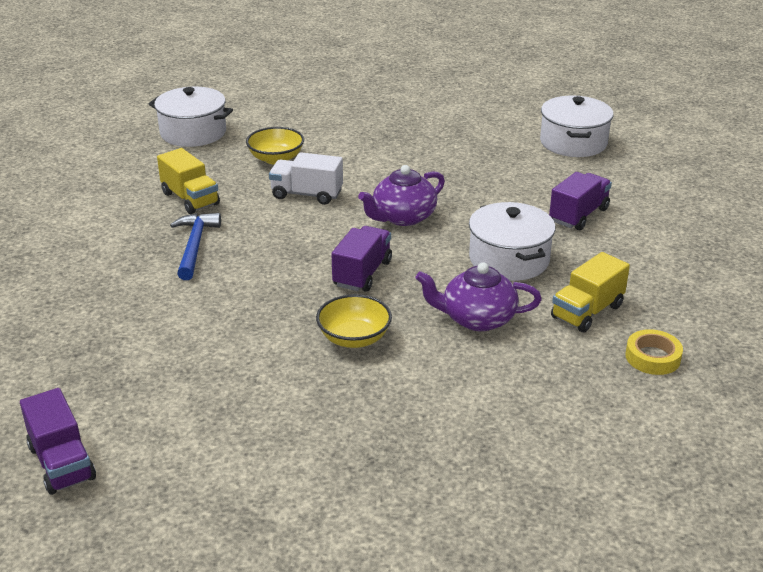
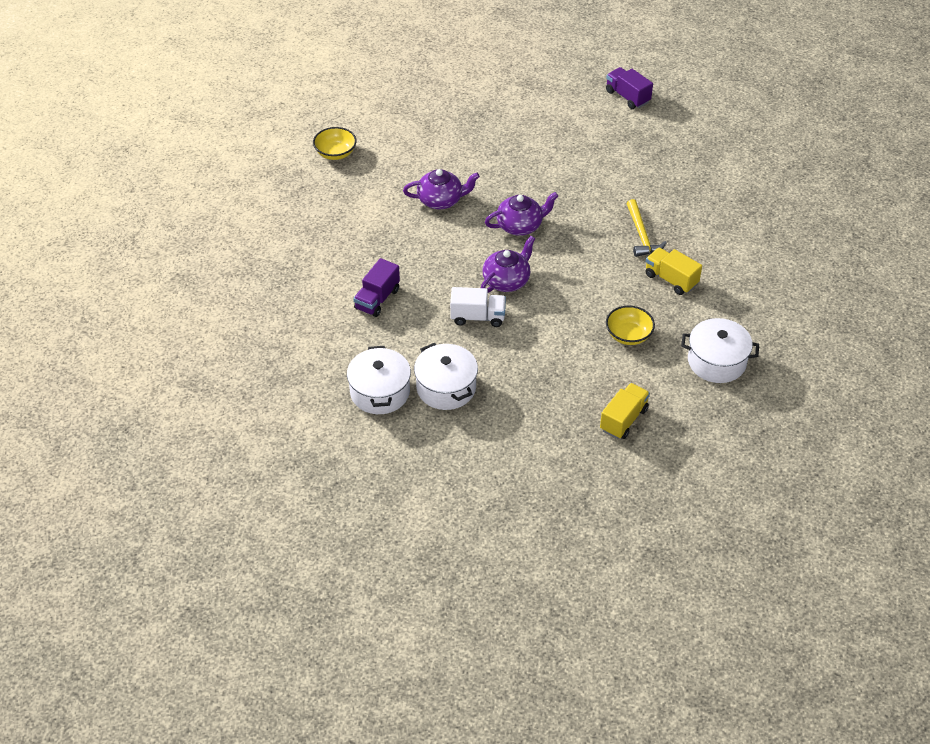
camera: 170 degrees right, 15 degrees up
(194, 246) = (641, 235): blue hammer -> yellow hammer
(307, 194) = (586, 295): white truck -> white truck (478, 317)
(354, 338) = (510, 178): yellow bowl -> yellow bowl (335, 153)
(362, 273) = (520, 225): purple truck -> purple teapot
(509, 259) = (425, 249): white pot -> white pot (446, 388)
(587, 312) = (374, 213): yellow truck -> yellow truck (623, 419)
(652, 357) = (337, 187): yellow tape -> none

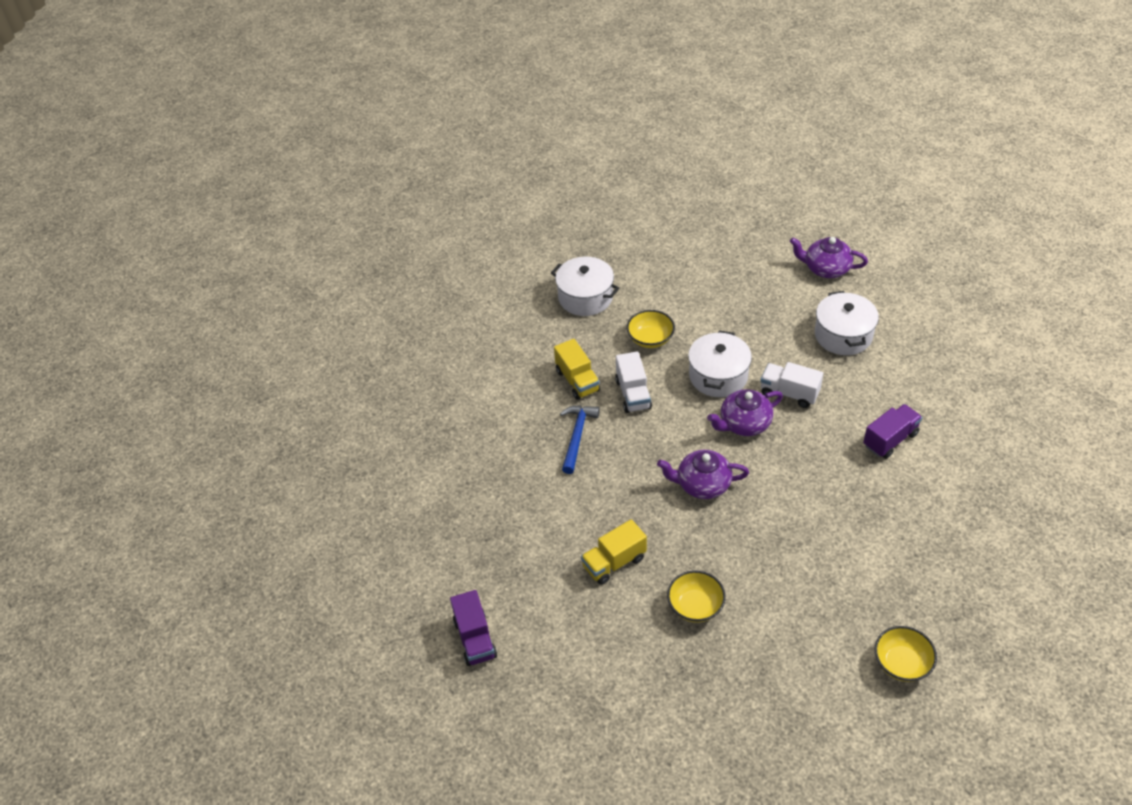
camera: 155 degrees left, 0 degrees up
(380, 392) = (908, 346): white pot -> white pot (718, 376)
(441, 200) = (782, 545): purple teapot -> purple teapot (825, 269)
(488, 149) = (695, 606): none -> yellow bowl
(615, 281) = (633, 394): none -> white truck
(623, 419) = (694, 272): yellow truck -> yellow truck (614, 562)
(641, 235) = (577, 436): yellow hammer -> blue hammer

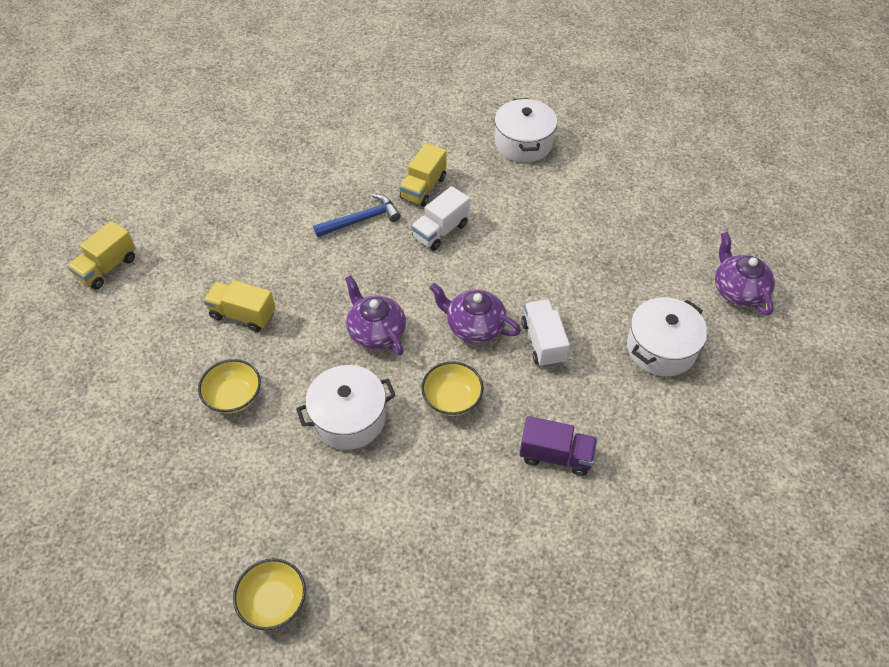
camera: 50 degrees right, 5 degrees up
(475, 639) = (107, 268): purple truck -> yellow truck
(650, 339) = (516, 209): yellow bowl -> yellow bowl (452, 399)
(718, 376) = (516, 278): white pot -> white pot (349, 418)

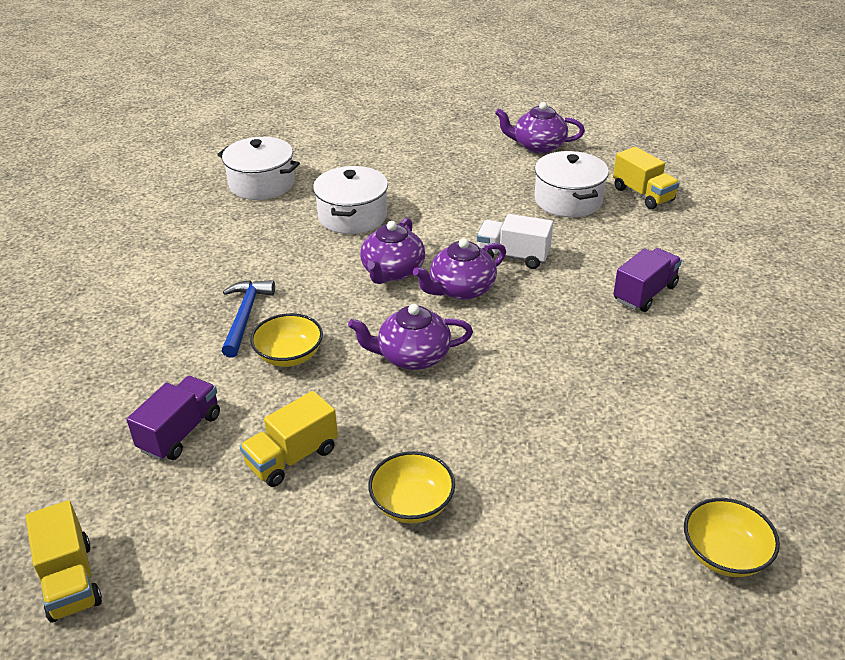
camera: 60 degrees left, 15 degrees down
(236, 249) = (180, 432): none -> purple truck
(349, 418) = (513, 414): white pot -> white pot (352, 216)
(423, 188) = (248, 260): yellow truck -> yellow truck (643, 194)
(440, 231) = (319, 269): white truck -> none
(452, 399) = (539, 333): yellow bowl -> yellow bowl (289, 356)
(467, 275) = (392, 272): none -> purple teapot

